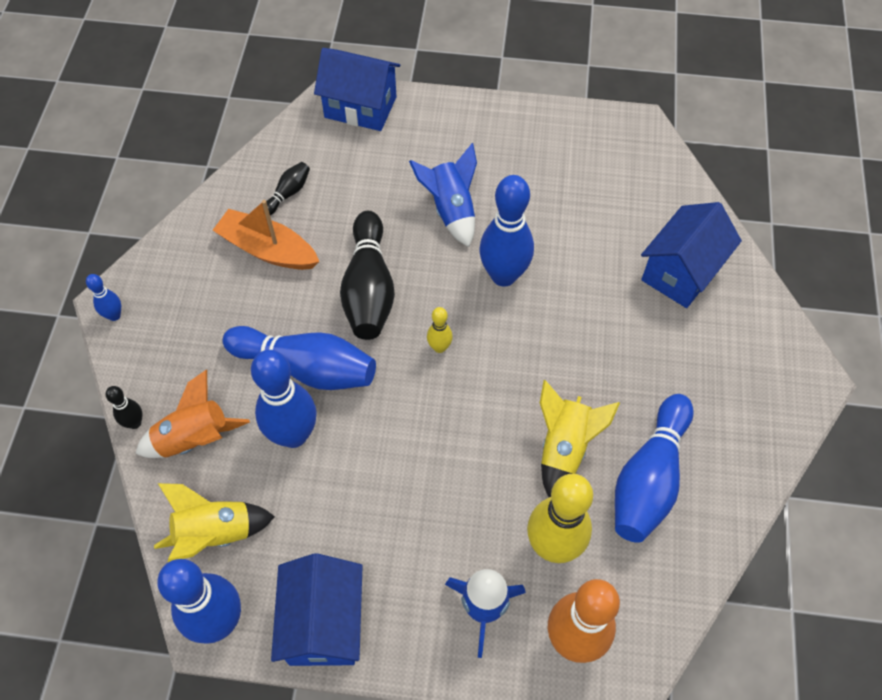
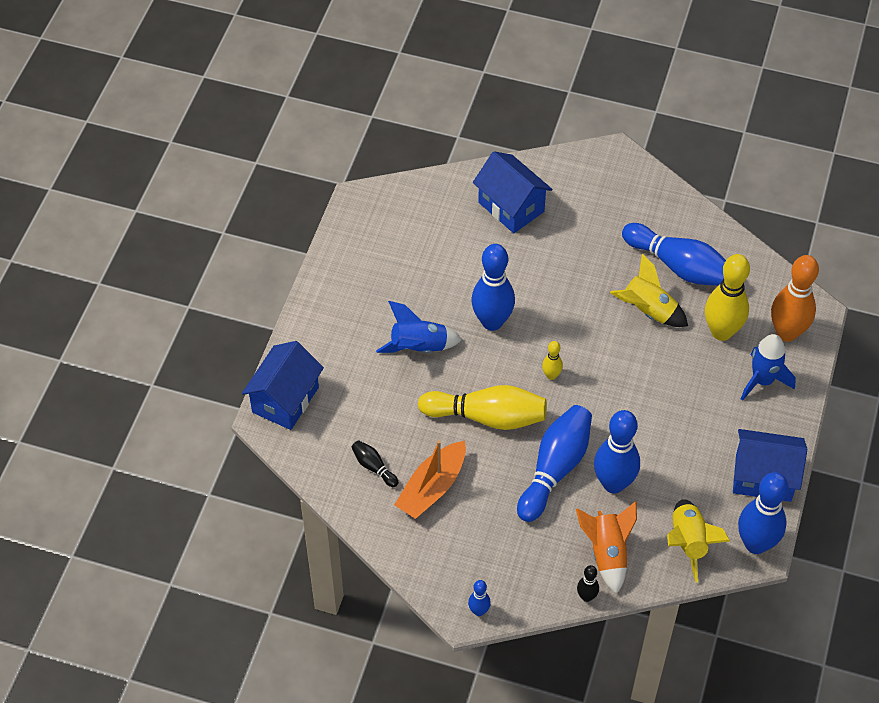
camera: 80 degrees left, 5 degrees down
(369, 289) = (487, 417): black bowling pin -> yellow bowling pin

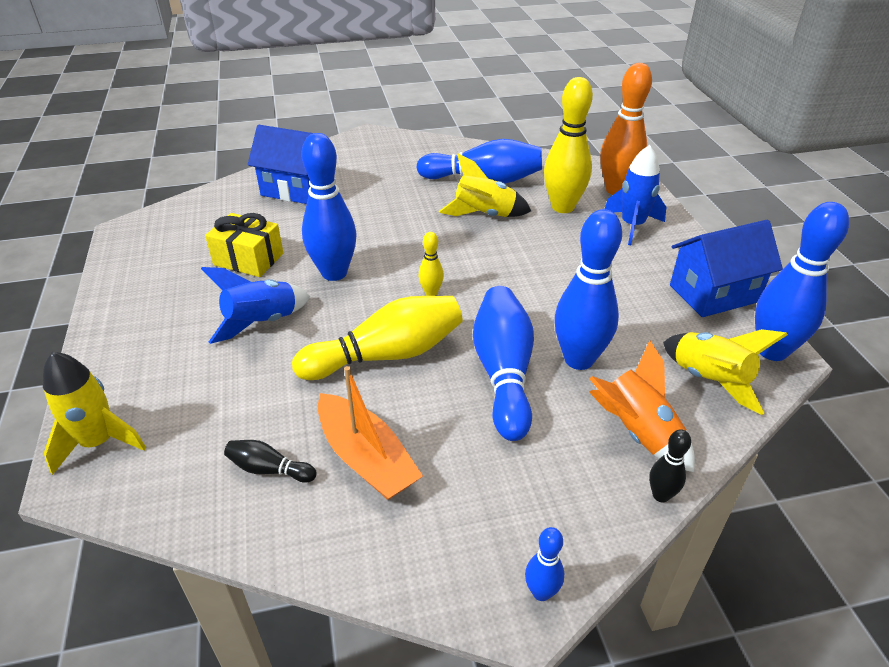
camera: 30 degrees left, 15 degrees down
(285, 400) = (99, 442): blue house -> yellow rocket
(432, 487) = (366, 458): orange boat -> orange boat turned 45 degrees counterclockwise
(436, 277) = (248, 259): none -> yellow gift

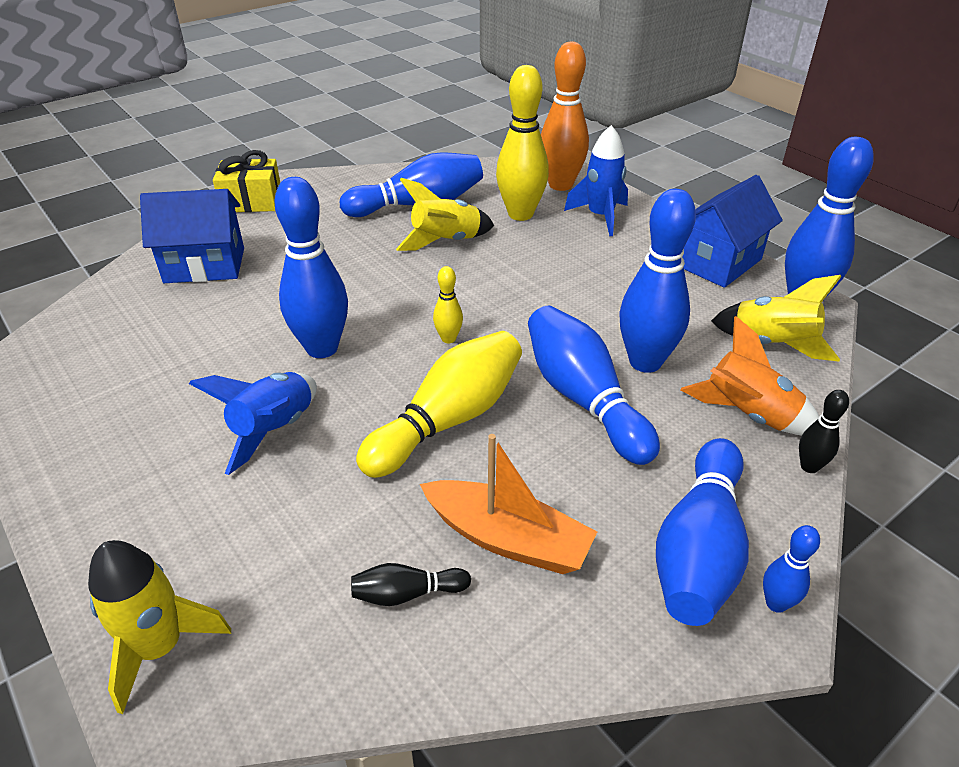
camera: 25 degrees left, 0 degrees up
(248, 259) = (202, 362): yellow gift -> yellow gift (252, 201)
(509, 524) = (698, 549): none -> blue bowling pin

